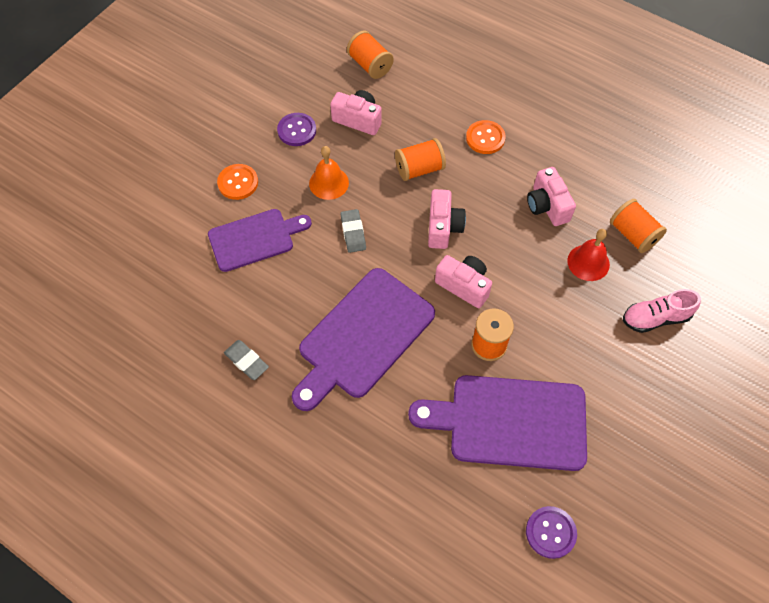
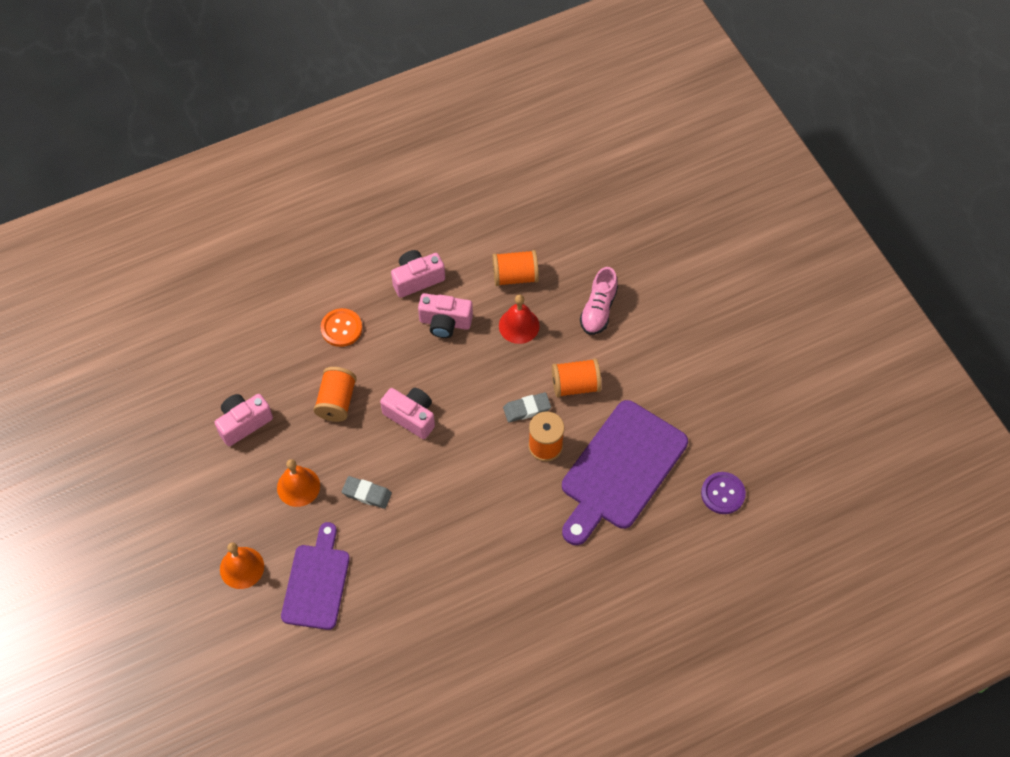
camera: 60 degrees left, 0 degrees up
(238, 183) = (242, 567): orange button -> orange bell
(246, 361) = (440, 650): grey eraser -> grey eraser (527, 409)
(297, 130) = (217, 484): purple button -> none
(363, 337) = (477, 541): purple cutting board -> none
(370, 65) = (185, 377): orange spool -> orange spool (575, 385)
(464, 286) = (479, 433): pink camera -> pink camera (417, 279)

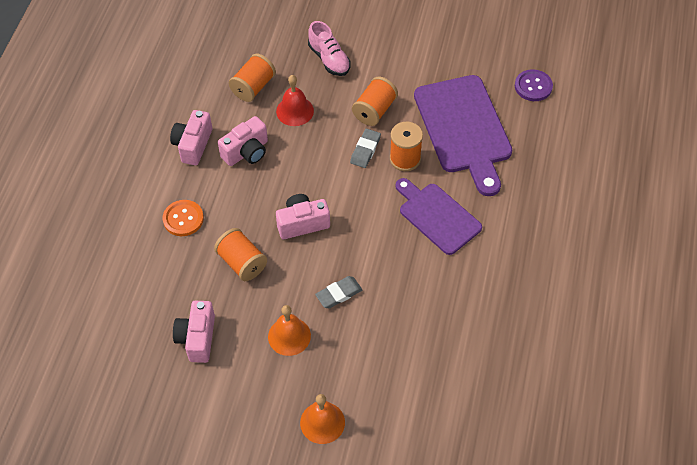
camera: 50 degrees left, 5 degrees down
(316, 582) = (382, 377): purple cutting board -> purple cutting board (437, 216)

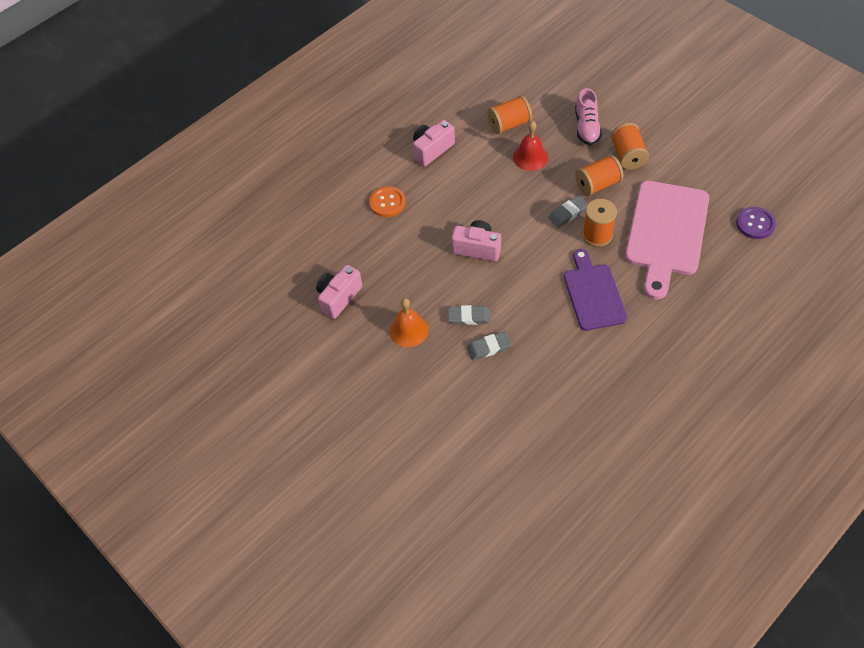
camera: 35 degrees right, 0 degrees up
(242, 262) = (410, 256): orange spool -> orange spool (628, 155)
(246, 152) = (470, 173): pink camera -> none
(322, 422) = (390, 409): orange bell -> none
(376, 314) = (489, 347): none -> grey eraser
(464, 129) = (666, 232): purple cutting board -> pink cutting board

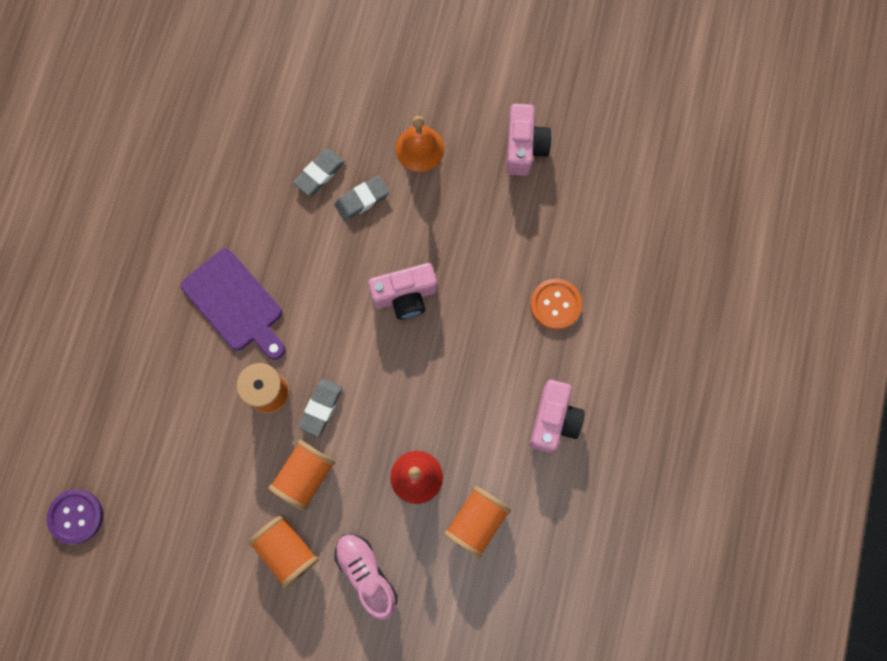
camera: 145 degrees right, 20 degrees up
(666, 232) = (184, 442): pink cutting board -> none

